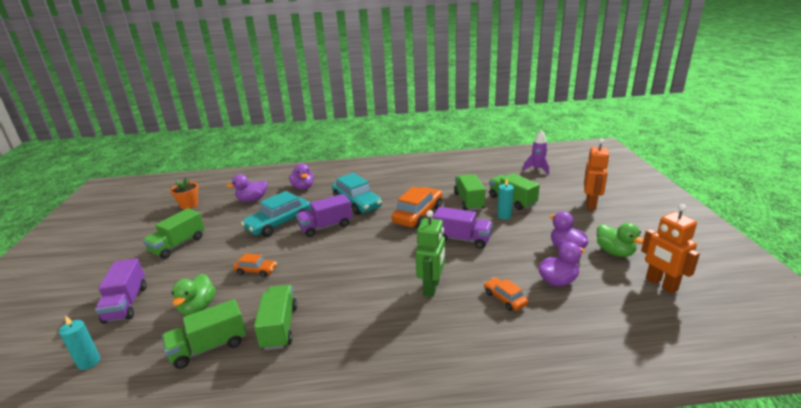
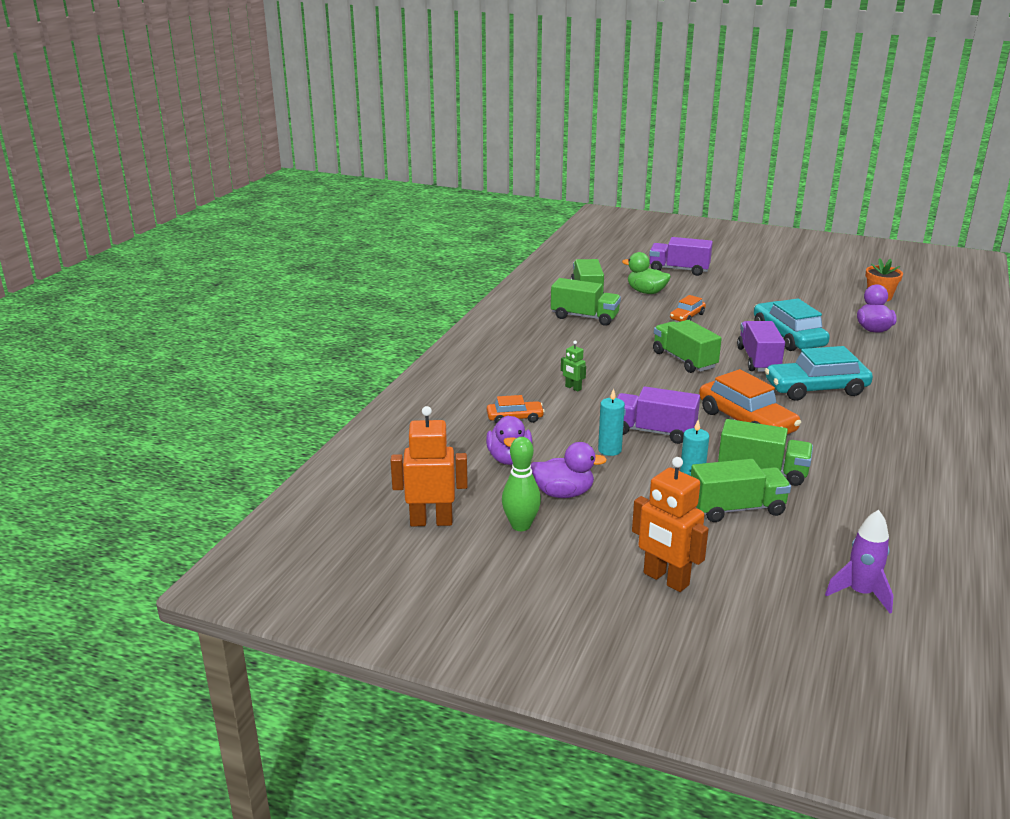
camera: 115 degrees right, 0 degrees up
(89, 362) = (611, 260): turquoise candle -> turquoise candle (609, 450)
(178, 245) = (773, 289): green truck -> green truck (684, 360)
(303, 187) = (898, 363): purple duck -> none
(431, 287) = (573, 388): green robot -> green robot, size x0.50
(462, 239) = (653, 432): purple truck -> purple truck turned 60 degrees clockwise
(614, 252) = (521, 525): green duck -> green bowling pin

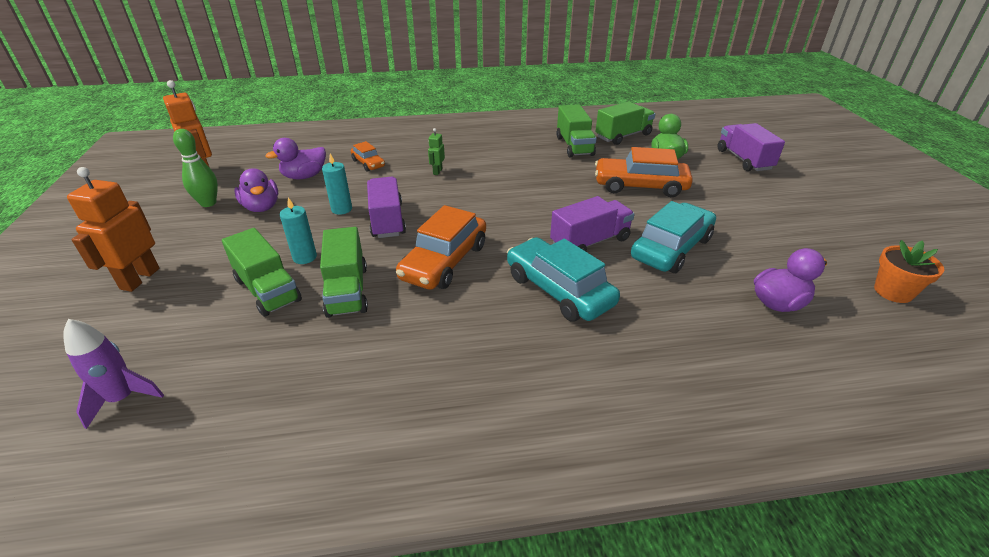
camera: 60 degrees right, 10 degrees up
(684, 360) = (542, 204): green truck -> none
(687, 317) = (640, 186): orange car -> orange car, size x1.89

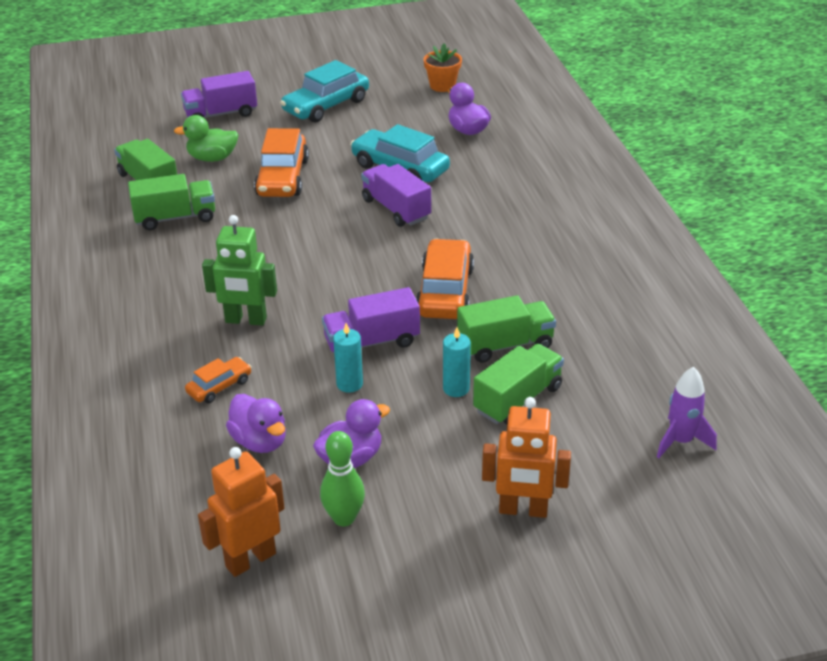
camera: 95 degrees left, 0 degrees up
(437, 171) = (246, 320): green robot -> green robot, size x2.01
(444, 262) = (445, 291): orange car -> orange car turned 105 degrees counterclockwise
(559, 290) = (474, 225): turquoise car -> turquoise car (326, 106)

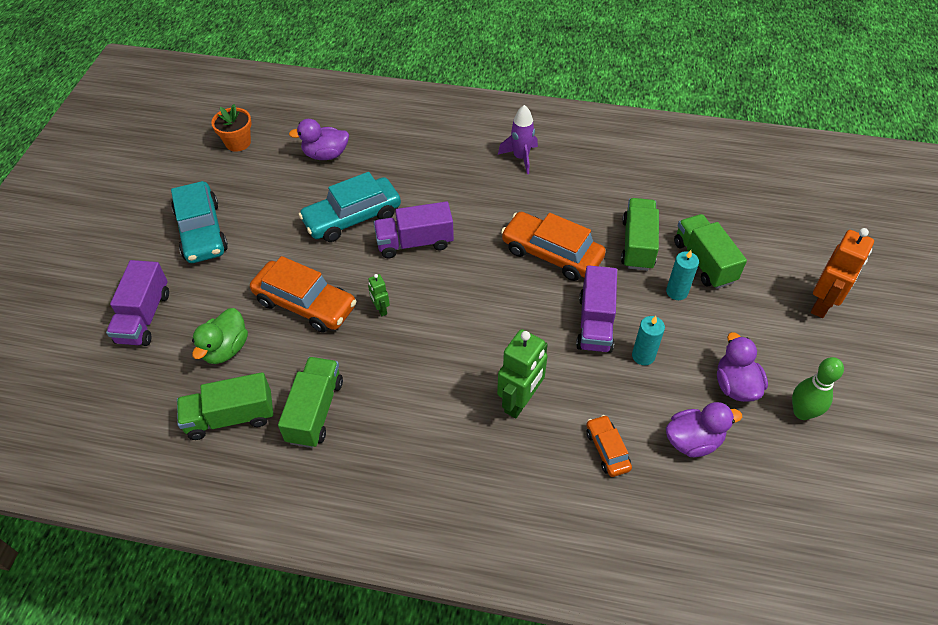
camera: 65 degrees left, 15 degrees up
(250, 560) = (832, 490): orange robot -> none
(303, 215) = (381, 309): none -> green robot
(680, 441) = (779, 198): purple rocket -> purple rocket (521, 158)

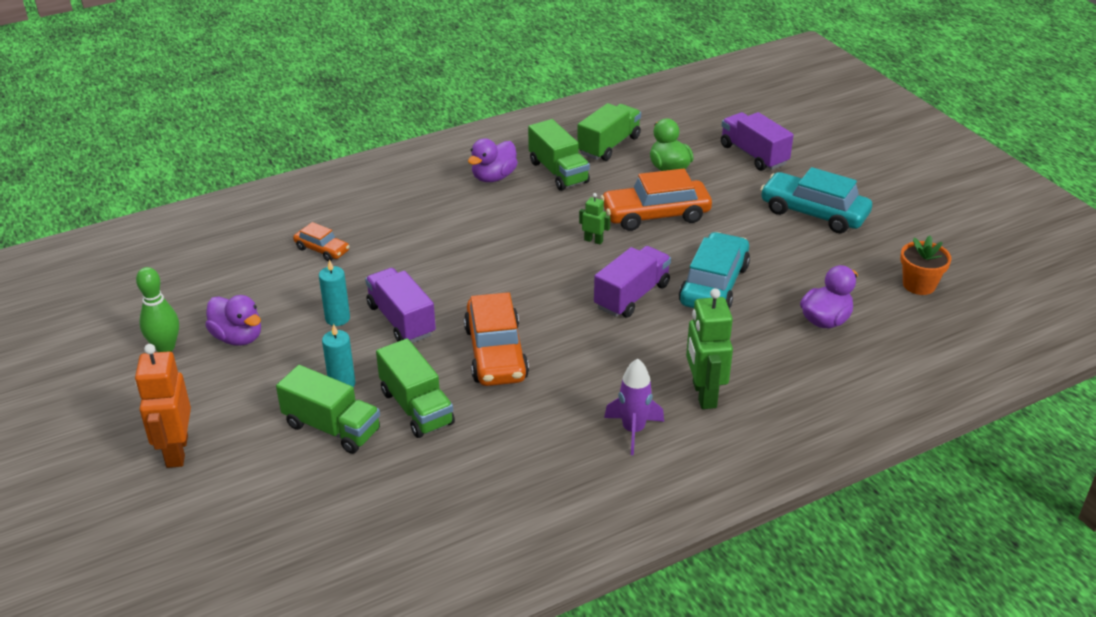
camera: 140 degrees right, 15 degrees down
(520, 402) = (416, 243): green robot -> green robot (703, 394)
(552, 254) = (495, 353): orange car -> orange car turned 90 degrees clockwise
(693, 441) = (255, 285): purple duck -> purple duck (493, 177)

